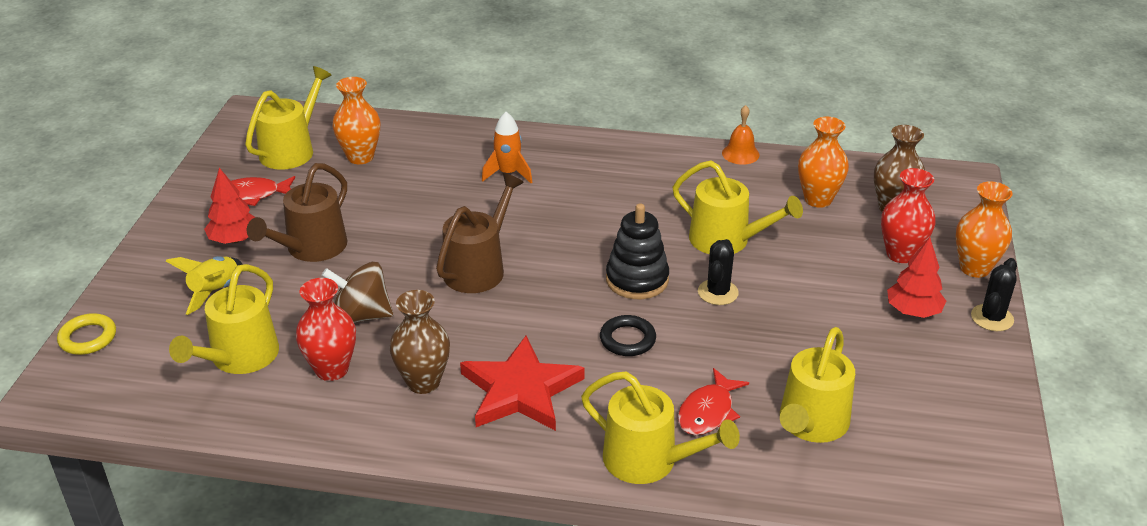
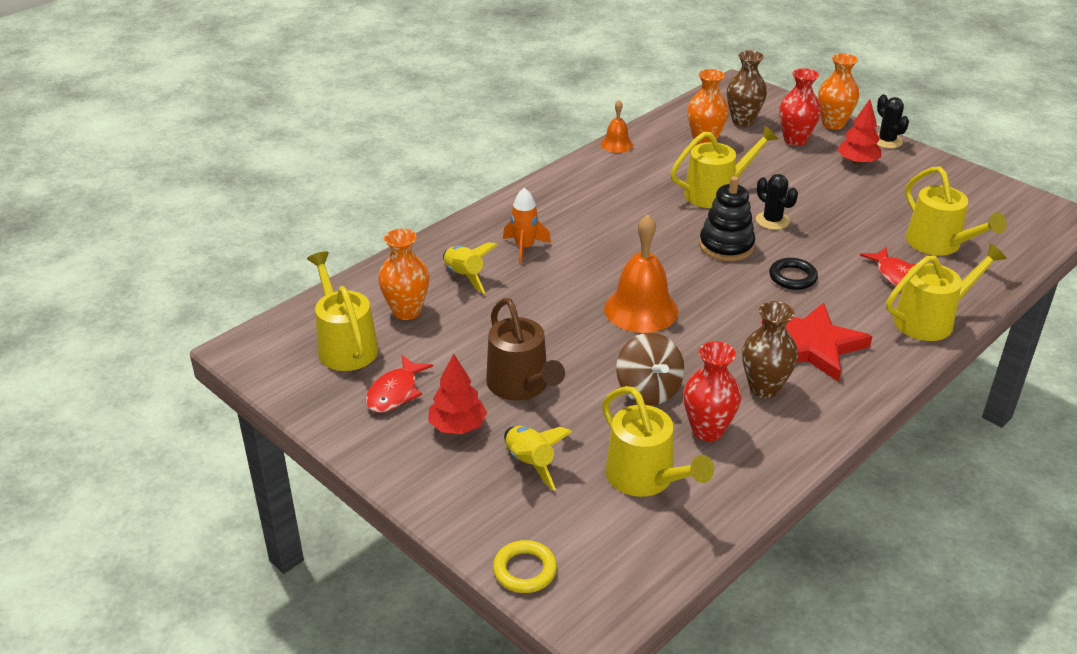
camera: 55 degrees left, 0 degrees up
(361, 316) = (648, 390): brown spinning top -> brown spinning top turned 60 degrees counterclockwise
(435, 163) = (464, 276): none -> yellow rocket
(478, 268) = (641, 309): brown watering can -> orange bell

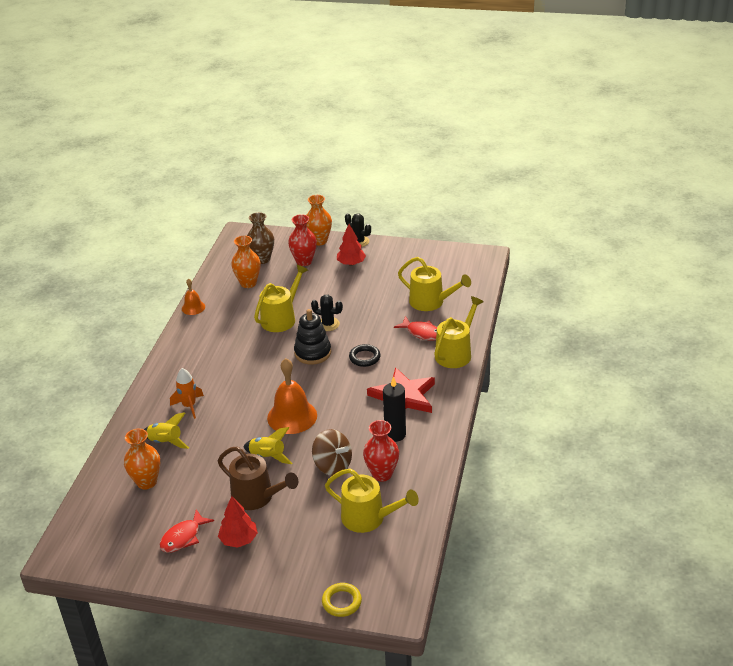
camera: 30 degrees left, 0 degrees up
(345, 346) = (125, 523): yellow watering can -> none
(395, 392) = (183, 537): red fish -> red fish turned 45 degrees clockwise
(530, 463) = (298, 541): yellow rocket -> yellow rocket (268, 457)
(764, 388) = (395, 434): brown vase -> black candle

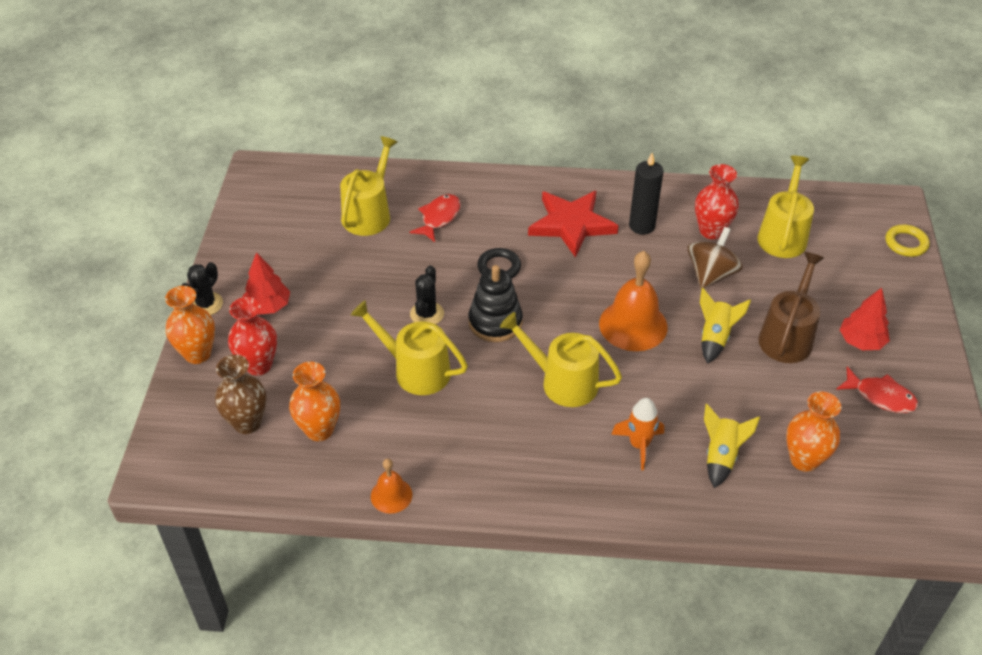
camera: 100 degrees left, 10 degrees up
(455, 353) = (478, 185): yellow watering can -> yellow watering can (562, 382)

